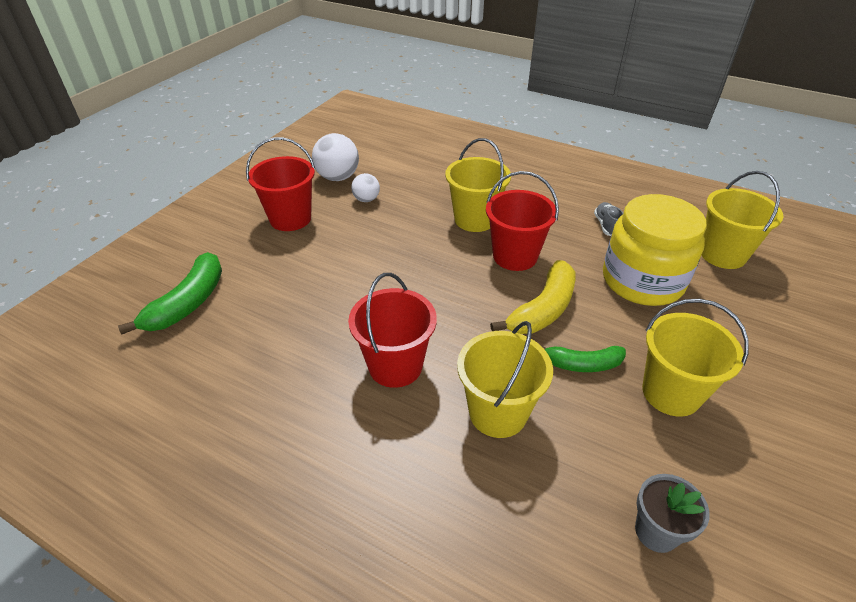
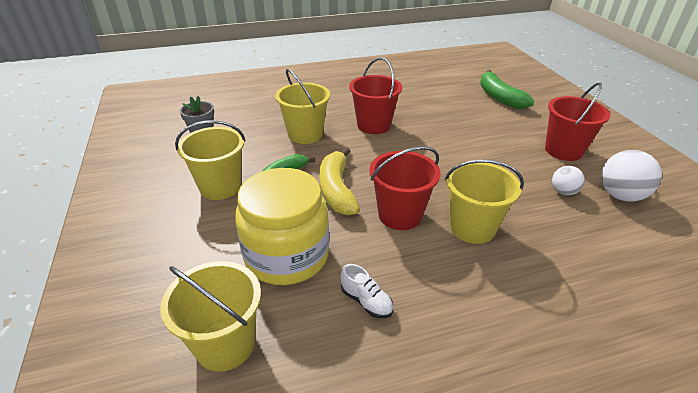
camera: 135 degrees right, 5 degrees down
(607, 226) = (366, 301): grey shoe -> white shoe

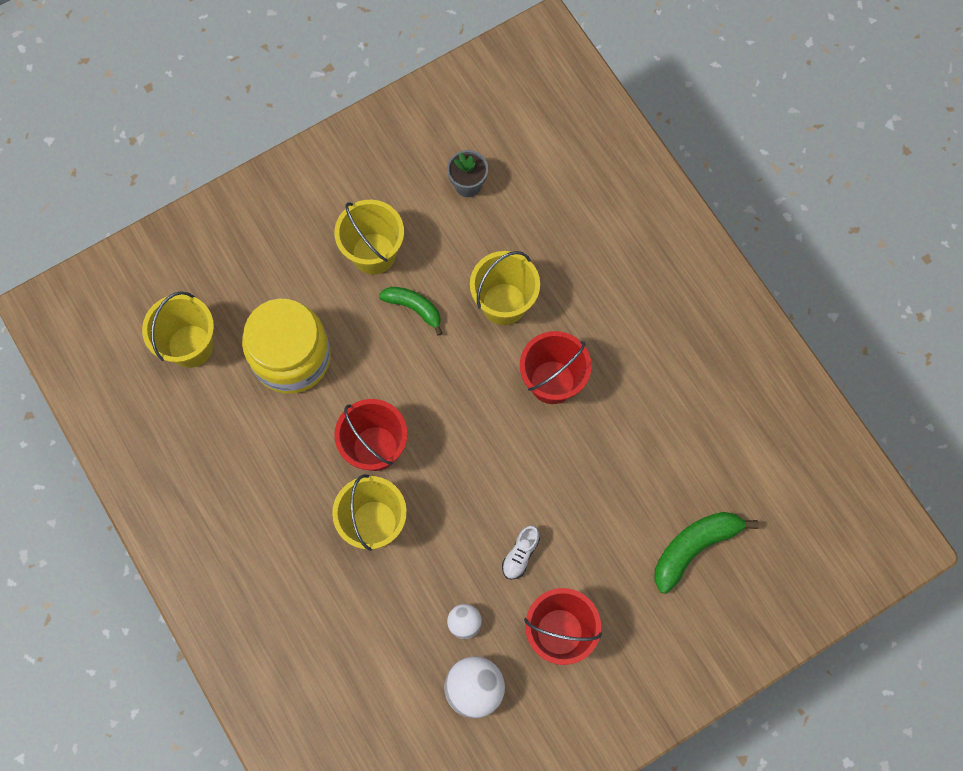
camera: 75 degrees right, 35 degrees up
(336, 190) = (401, 373): yellow banana -> none
(366, 301) = (255, 440): white shoe -> white shoe (520, 554)

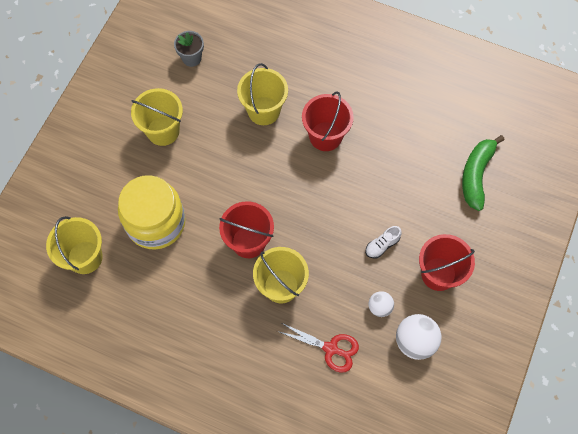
camera: 35 degrees left, 5 degrees down
(376, 631) = (331, 349): none -> red scissors
(414, 308) = (211, 146): green banana -> none
(520, 554) = (382, 245): white shoe -> white shoe turned 60 degrees clockwise

